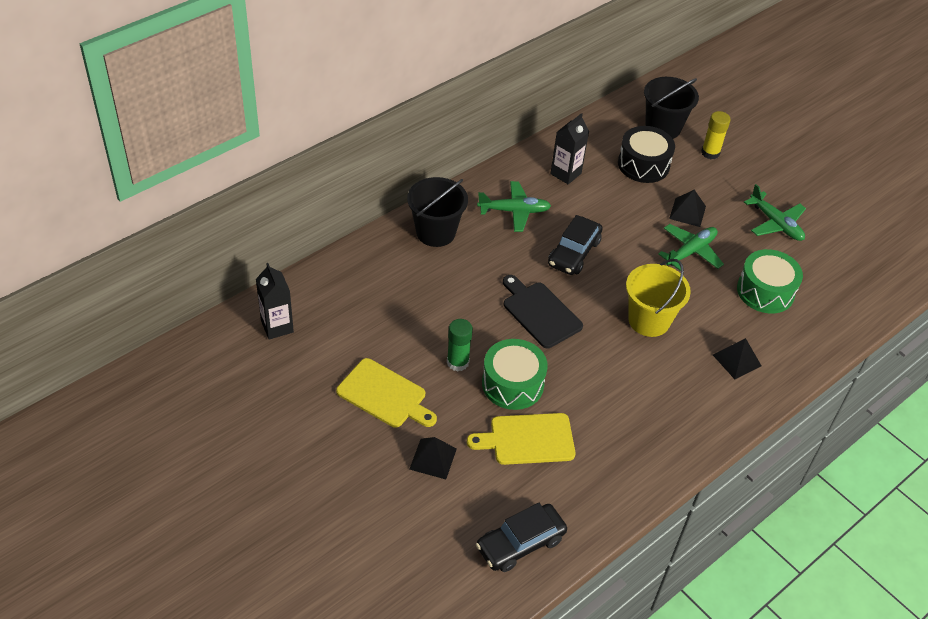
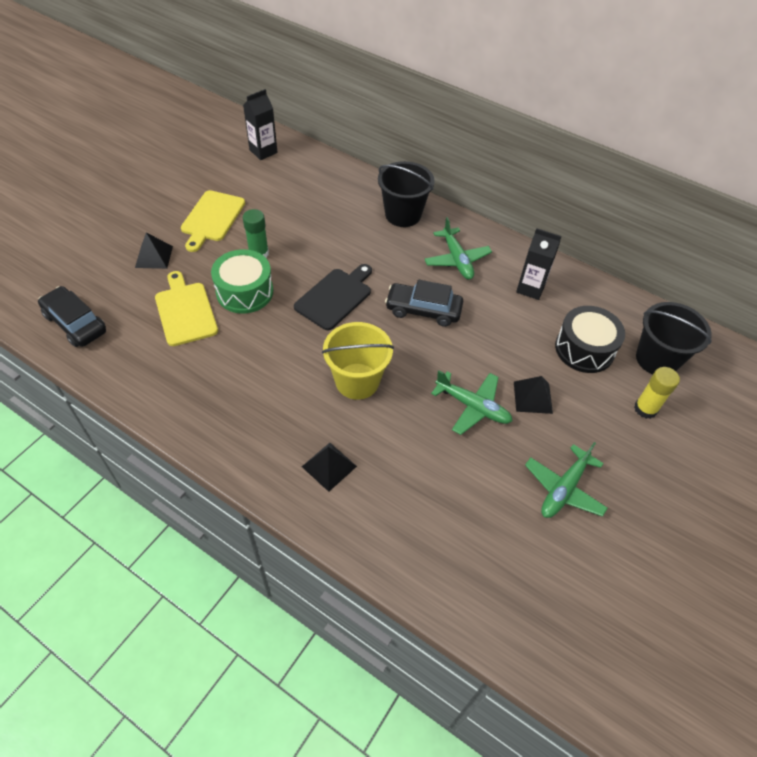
camera: 75 degrees right, 5 degrees up
(765, 291) = (444, 486): green drum -> none

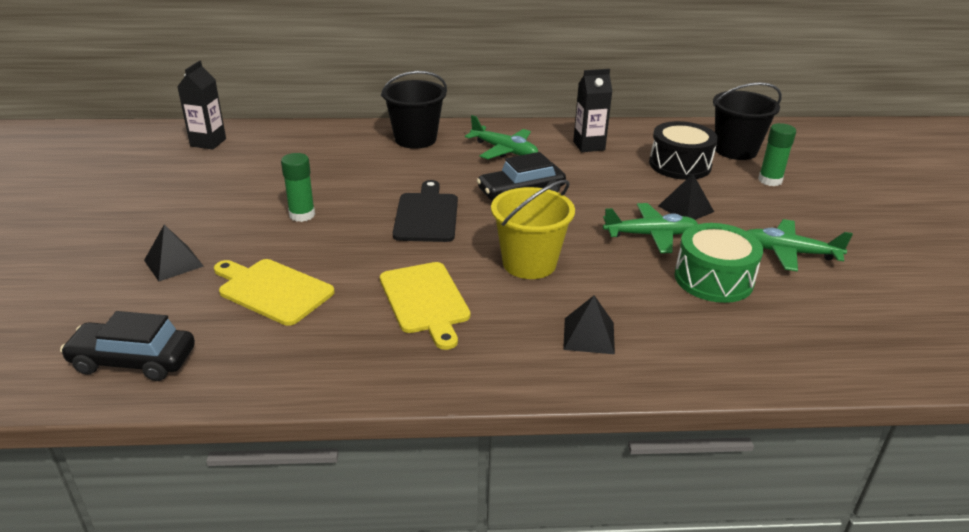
camera: 35 degrees left, 20 degrees down
(212, 218) = (210, 208): yellow cutting board -> yellow cutting board (425, 301)
(244, 292) = (324, 248): green drum -> green drum (713, 279)
(563, 489) = (789, 252): green plane -> green plane turned 105 degrees clockwise
(645, 409) = (770, 180): yellow glue stick -> green glue stick

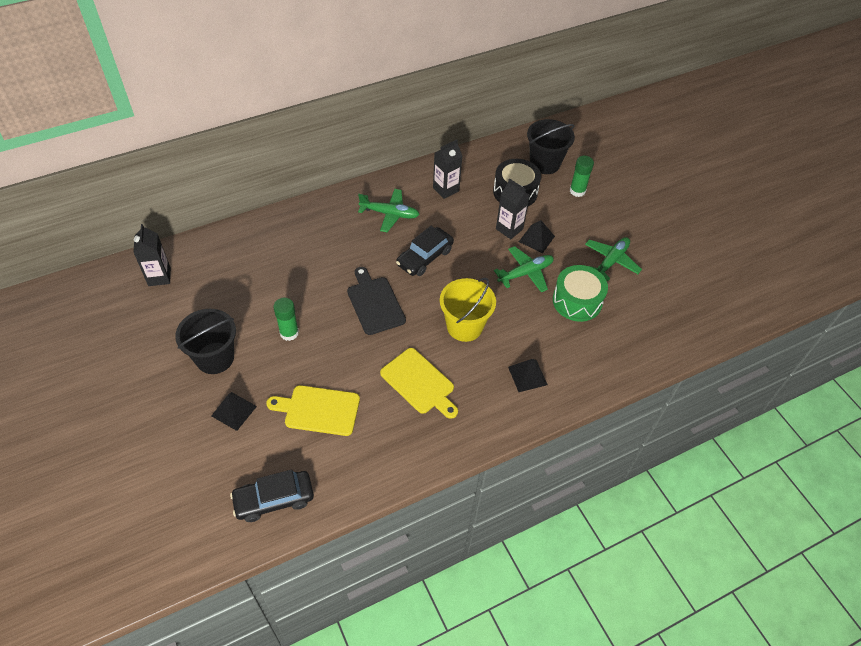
camera: 25 degrees left, 20 degrees up
(415, 139) = (318, 221): black bucket -> black bucket (215, 358)
(652, 192) = (509, 229): none -> black carton
(789, 252) = (611, 261): green plane -> green plane turned 135 degrees clockwise

